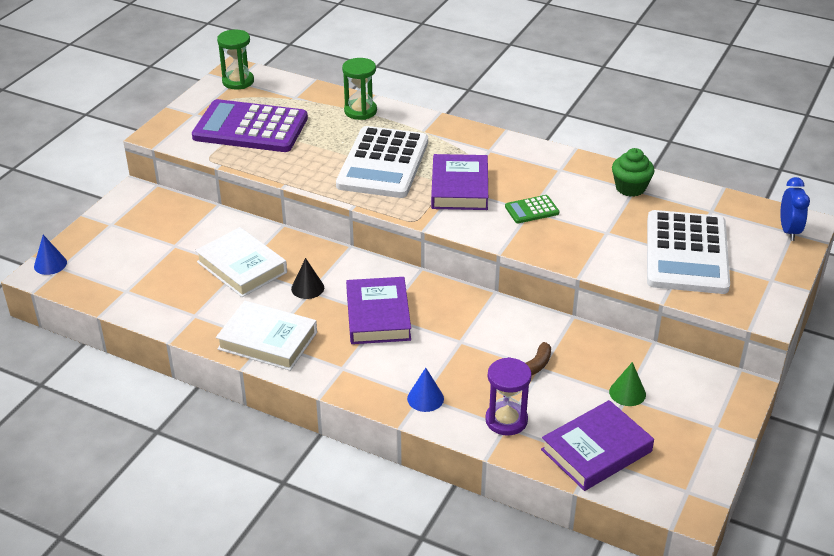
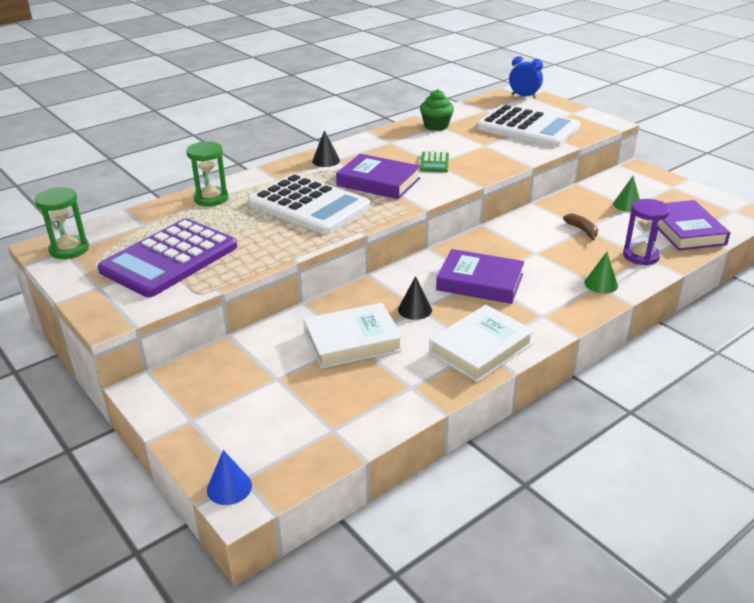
camera: 65 degrees left, 5 degrees down
(425, 398) = (601, 284): blue cone -> green cone
(482, 145) = (326, 161): none -> black cone

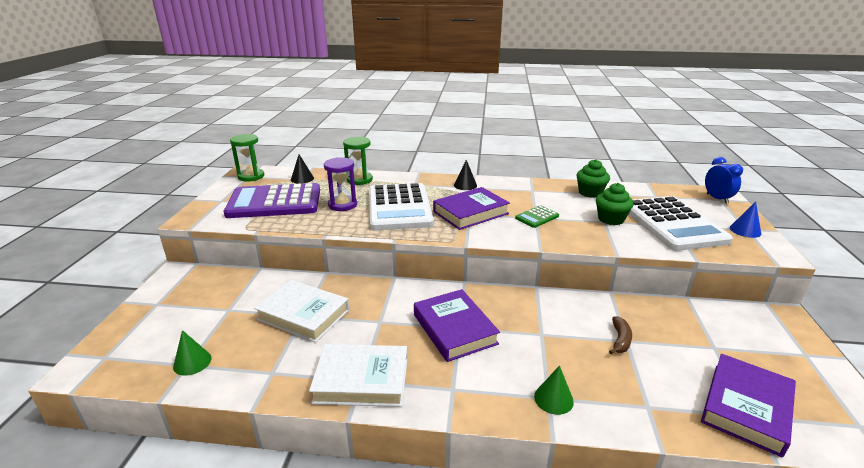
camera: 45 degrees right, 5 degrees down
(229, 487) = (91, 357): blue cone -> blue cone (745, 230)
(378, 182) = (470, 212): purple book -> purple book turned 75 degrees clockwise
(414, 309) = (375, 319): black cone -> black cone (302, 178)
(485, 141) = (611, 219): none -> green cupcake
(627, 205) = (712, 344): green cone -> green cone (192, 362)
(640, 256) = (643, 400): purple hourglass -> purple hourglass (342, 205)

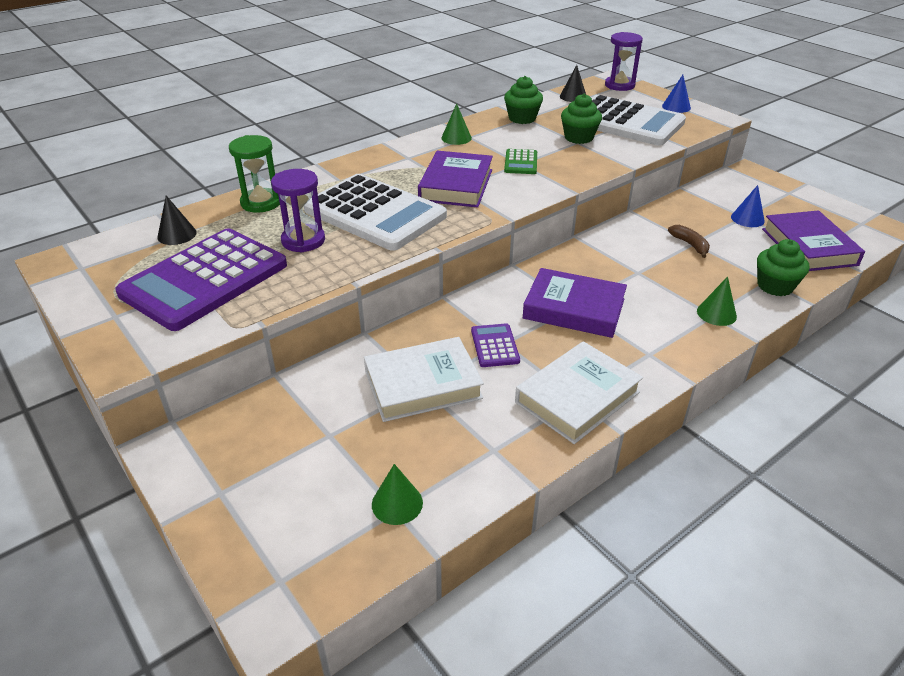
camera: 45 degrees left, 10 degrees up
(251, 176) = (86, 265): green hourglass -> none
(372, 319) = (495, 346): none -> purple calculator
(465, 185) = (396, 158): black cone -> black cone (573, 96)
(522, 188) = (456, 138): none -> green cone
(647, 414) = (775, 286): none -> green cupcake
(715, 351) = (747, 219): none -> blue cone
(717, 199) = (619, 85): blue clock -> purple hourglass

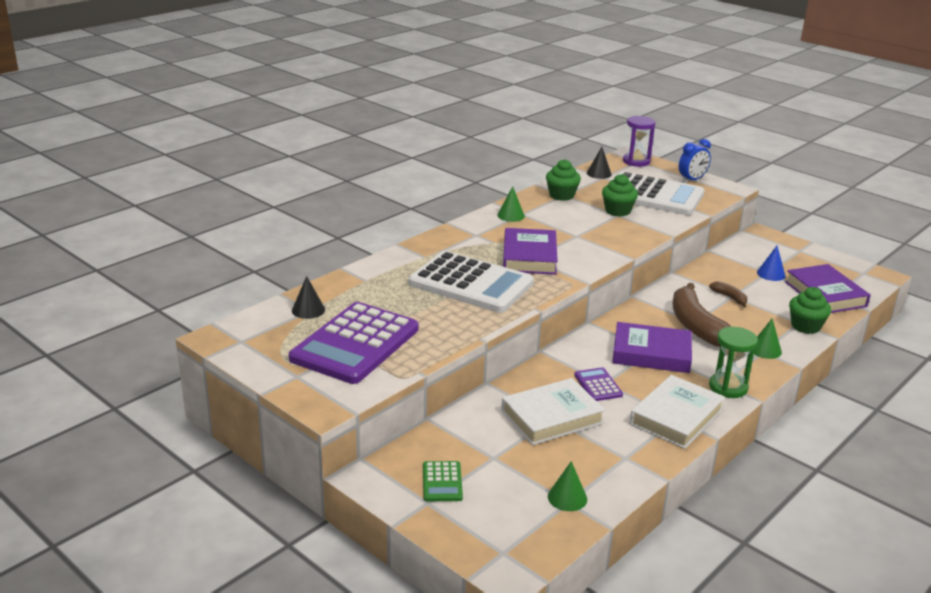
camera: 10 degrees left, 10 degrees down
(261, 203) = (366, 280): green hourglass -> green hourglass (728, 387)
(303, 240) = (421, 309): purple hourglass -> none
(521, 162) = (576, 235): green calculator -> green calculator (442, 482)
(639, 277) = (696, 326): none -> brown banana
(676, 107) = (692, 180): blue cone -> blue clock

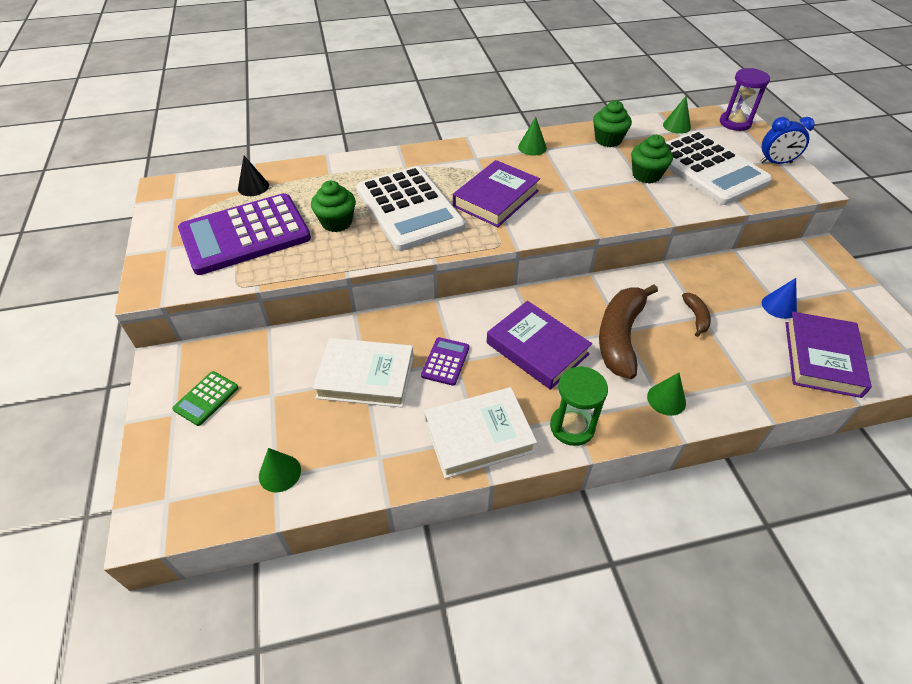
camera: 35 degrees right, 20 degrees up
(599, 173) = (676, 126): black cone -> green cone
(805, 326) = (749, 390): green cupcake -> green cupcake (337, 222)

